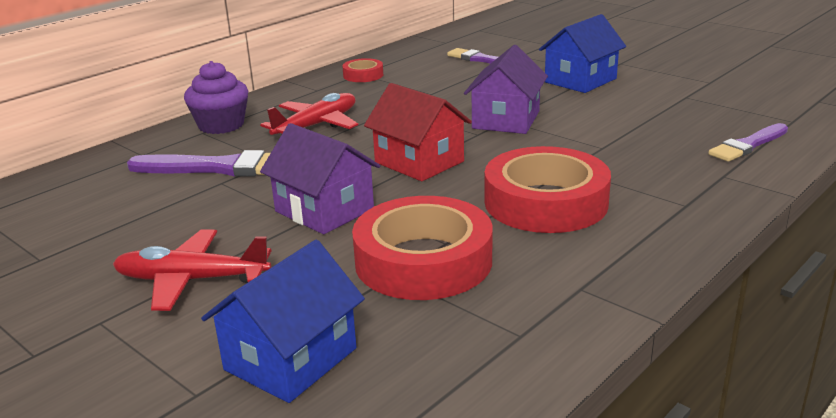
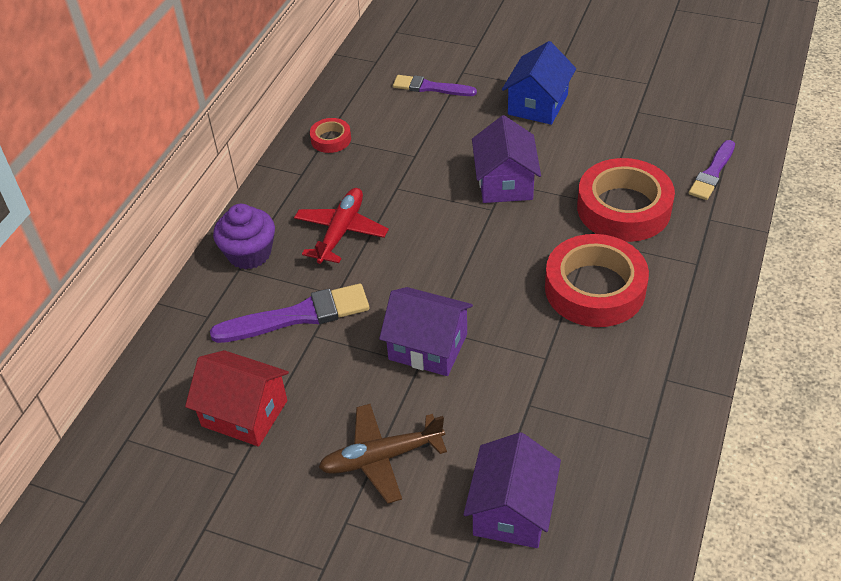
camera: 20 degrees left, 20 degrees up
(192, 280) = (382, 458): red plane -> brown plane
(290, 359) = (512, 510): blue house -> purple house
(419, 162) = (466, 262): red house -> red house (244, 413)
(423, 261) = (542, 383): red tape -> red tape (623, 208)

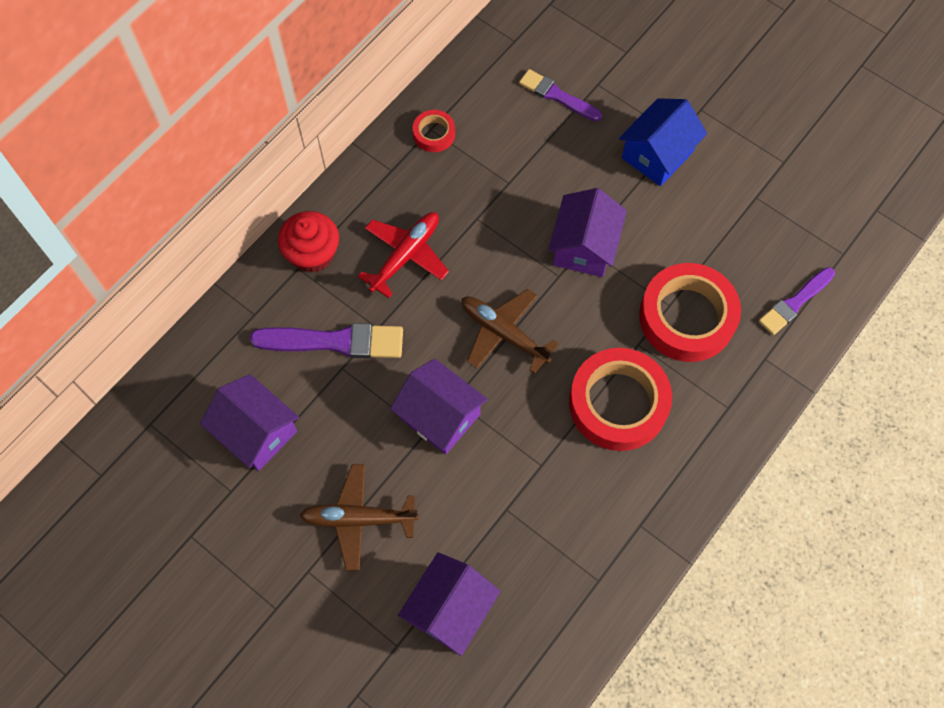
camera: 15 degrees right, 20 degrees up
(244, 413) = (256, 432): red house -> purple house
(249, 253) = (312, 253): purple cupcake -> red cupcake
(461, 265) = (504, 333): none -> brown plane

